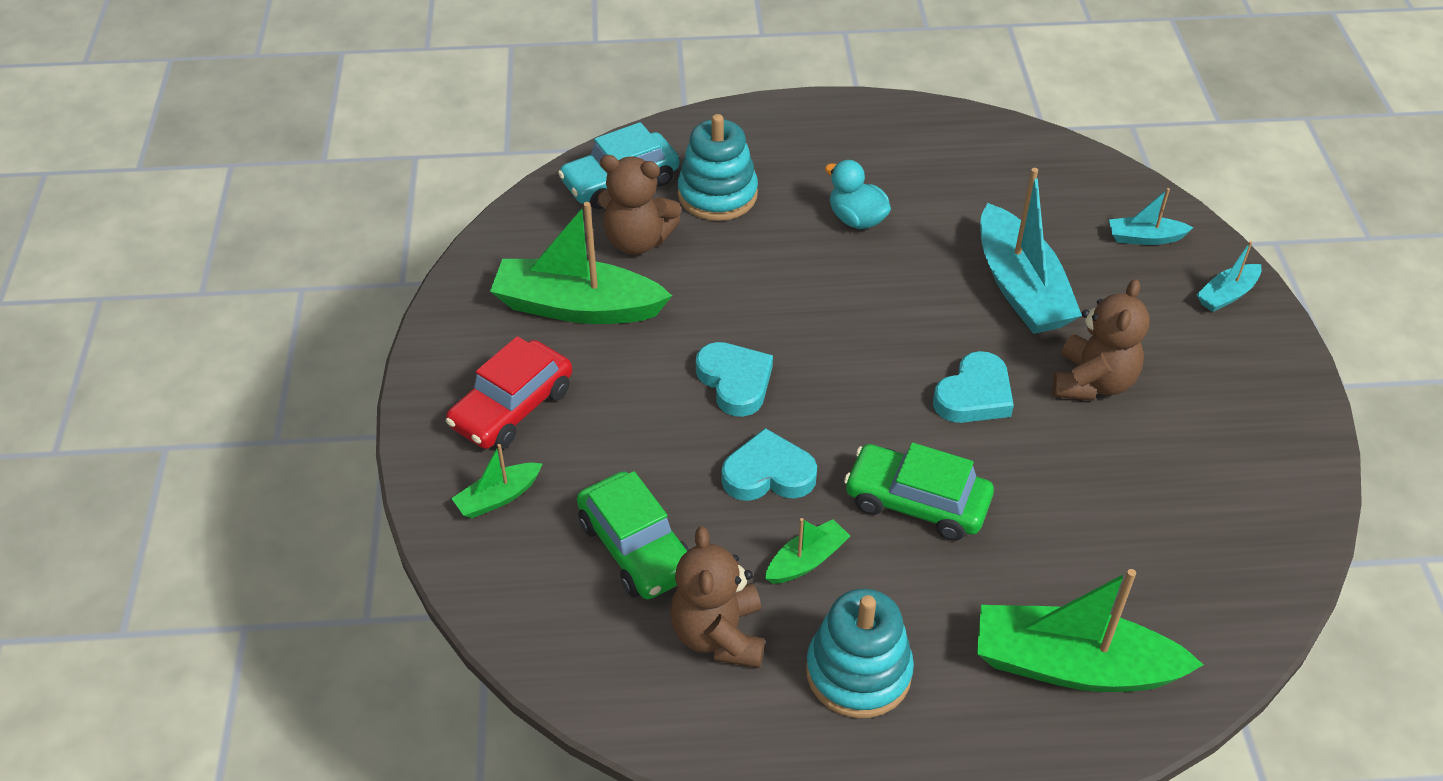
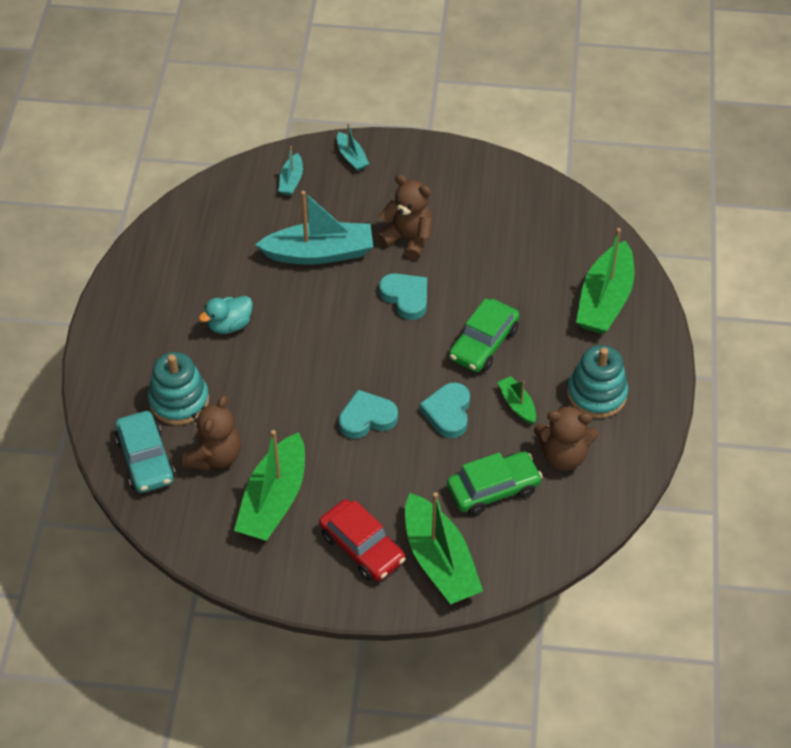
camera: 80 degrees left, 5 degrees up
(498, 497) = (439, 561): green boat -> green boat, size x2.06

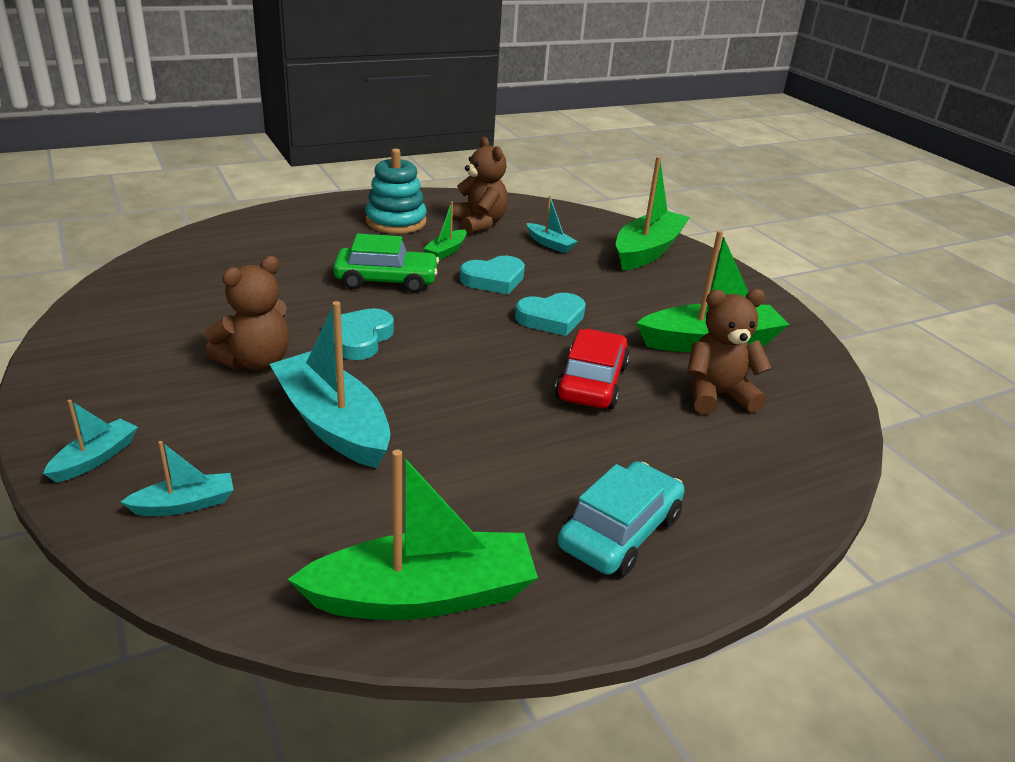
camera: 125 degrees left, 20 degrees down
(146, 459) = (790, 444): turquoise car -> turquoise car (620, 532)
(179, 401) = (687, 452): turquoise stacking toy -> none
(229, 325) = (529, 456): turquoise duck -> none
(362, 547) = (687, 285): red car -> red car (591, 382)
(367, 418) = (551, 319): turquoise heart -> turquoise heart turned 60 degrees counterclockwise
(408, 239) = (255, 362): brown teddy bear -> brown teddy bear turned 135 degrees counterclockwise
(493, 489) = (550, 244): green car -> turquoise boat
(605, 300) = (271, 235): green boat -> green boat (423, 595)

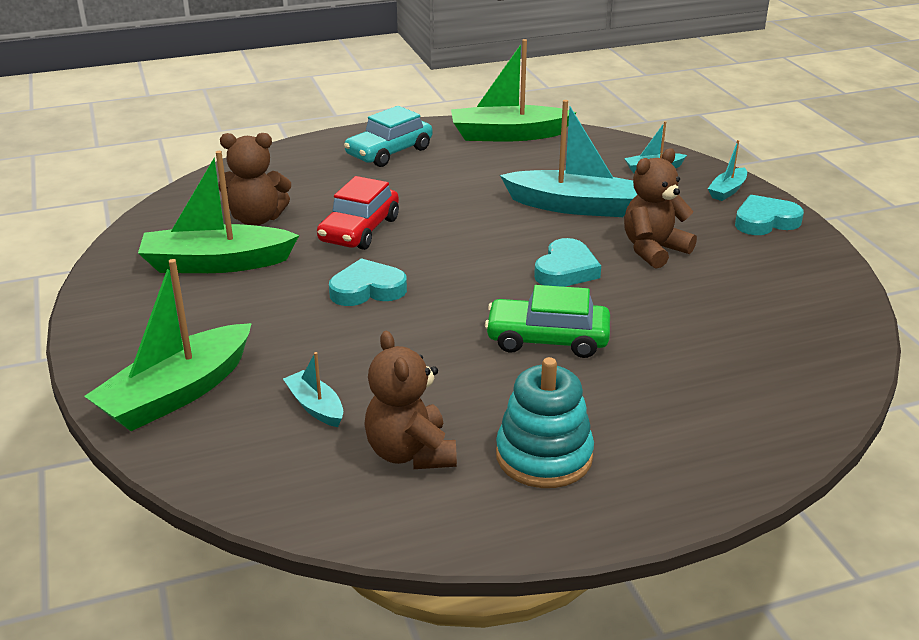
camera: 170 degrees left, 0 degrees up
(332, 423) = (574, 206): turquoise boat -> turquoise boat turned 45 degrees counterclockwise
(446, 251) = (470, 390): green boat -> none
(494, 280) = (416, 341): turquoise heart -> turquoise heart (765, 221)

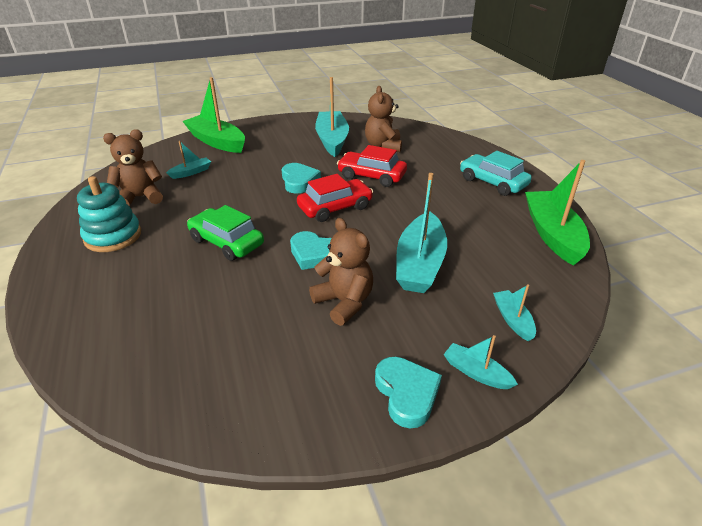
camera: 90 degrees right, 5 degrees up
(216, 263) = (332, 140): green boat -> turquoise boat
(451, 258) = (335, 208): none -> red car
(547, 339) = (226, 242): green car -> green car turned 60 degrees counterclockwise

